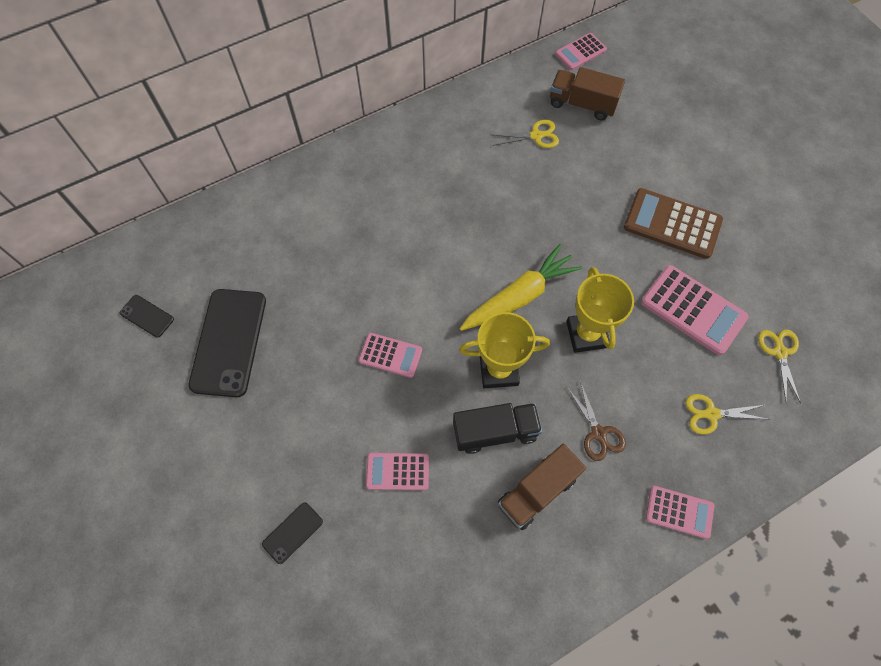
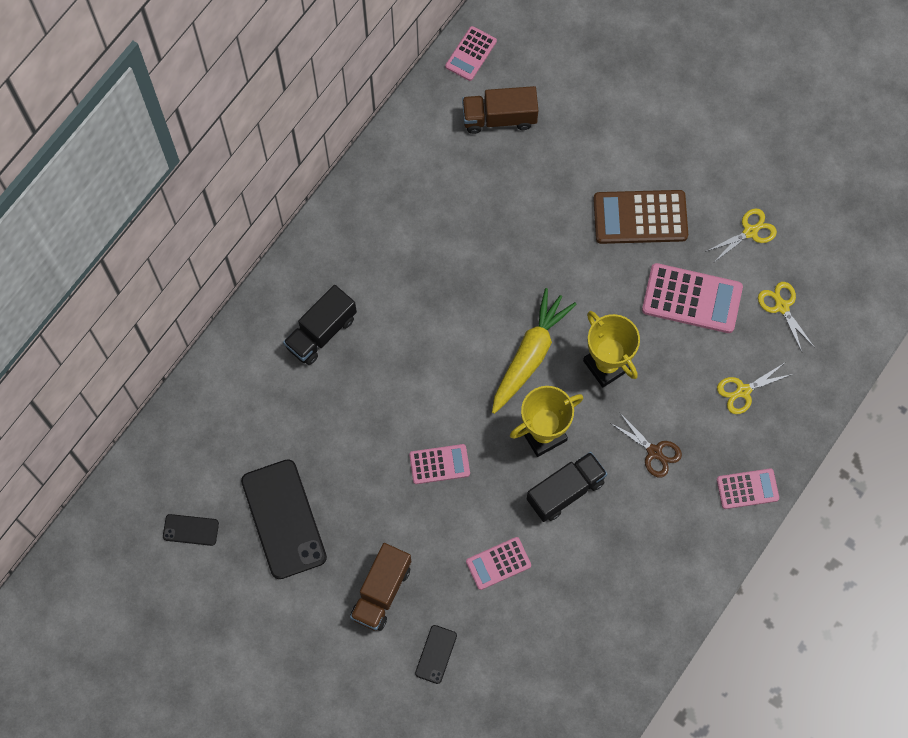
camera: 25 degrees left, 5 degrees up
(349, 205) = (321, 332): none -> black truck
(536, 136) = (469, 175): yellow scissors -> yellow scissors (750, 232)
(537, 491) = (624, 526): brown truck -> brown truck (381, 592)

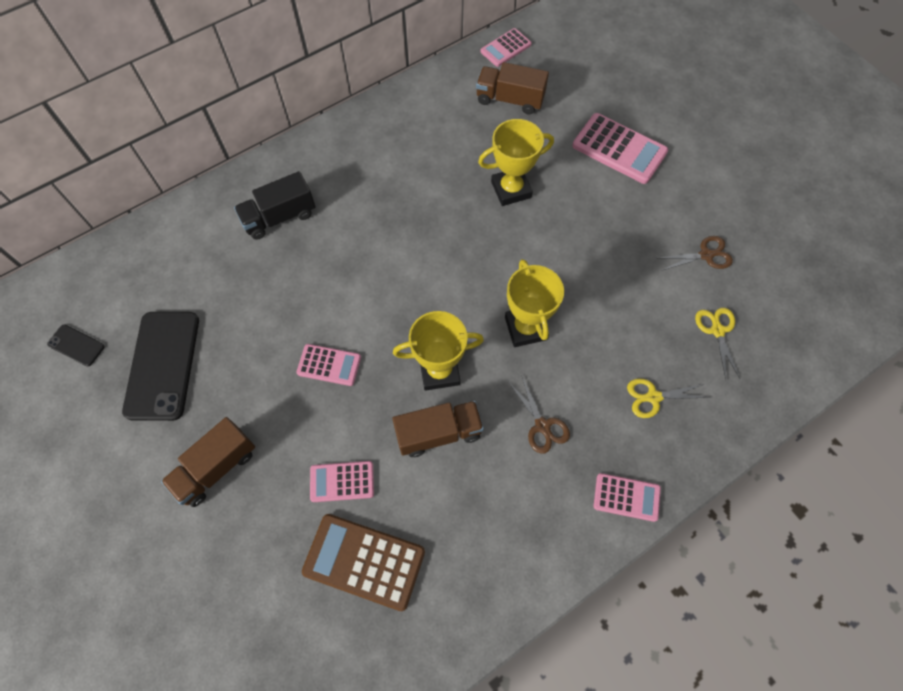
camera: 20 degrees right, 5 degrees down
(436, 654) = (237, 553): black phone -> none
(530, 355) = (456, 295): yellow carrot -> none
(539, 224) = (511, 189): none -> yellow trophy
(565, 491) = (438, 433): black truck -> brown truck
(640, 217) = (605, 212): brown calculator -> brown calculator (364, 562)
(692, 298) = (630, 295): pink calculator -> pink calculator (619, 149)
(750, 232) = (706, 255): yellow scissors -> brown scissors

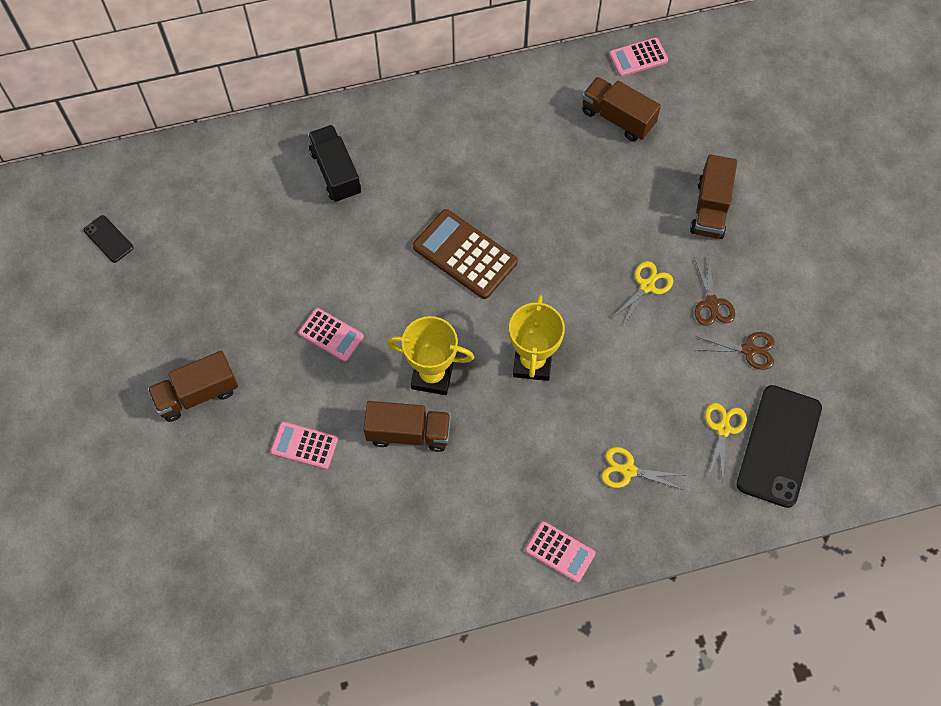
camera: 20 degrees right, 0 degrees up
(162, 365) = (179, 283): black phone -> black phone (779, 446)
(279, 217) = (336, 172): black truck -> black truck turned 75 degrees clockwise
(364, 562) = (298, 522): brown calculator -> brown calculator (464, 255)
(511, 189) = (577, 217): yellow trophy -> none
(542, 425) = (509, 460): brown scissors -> brown scissors (712, 303)
(596, 229) = (646, 286): none -> yellow scissors
(619, 149) = (710, 209): pink calculator -> brown truck

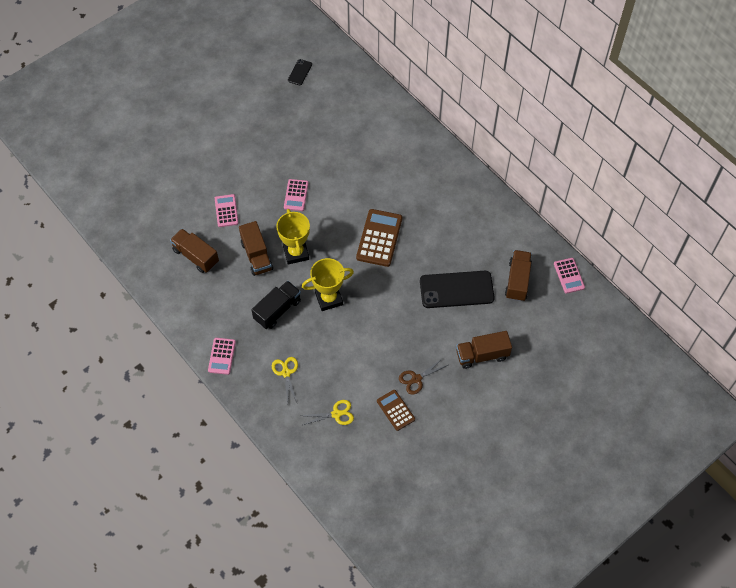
camera: 65 degrees right, 5 degrees down
(197, 394) = (232, 151): brown truck -> brown truck (196, 256)
(336, 172) = (397, 154): black truck -> black truck (277, 310)
(638, 58) = (569, 276): pink calculator -> pink calculator turned 150 degrees counterclockwise
(646, 286) = (409, 339): yellow scissors -> none
(749, 350) = (395, 410): brown scissors -> brown calculator
(779, 446) = (340, 448): black phone -> black phone (456, 289)

